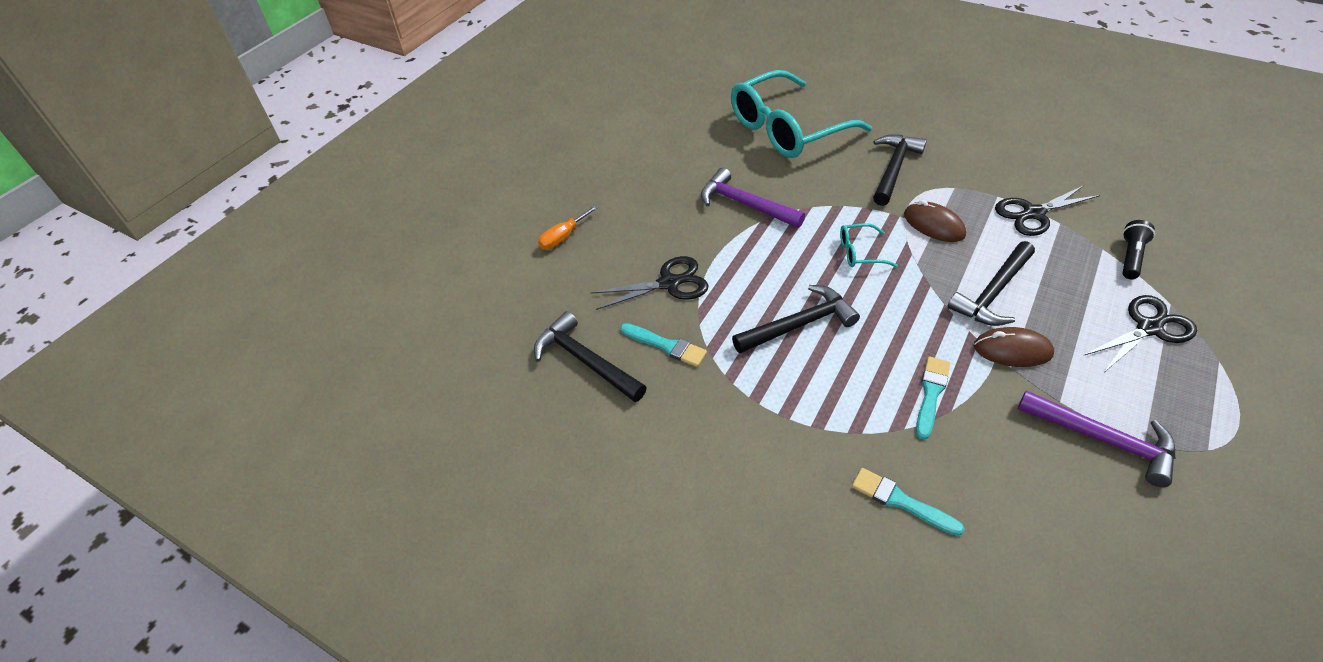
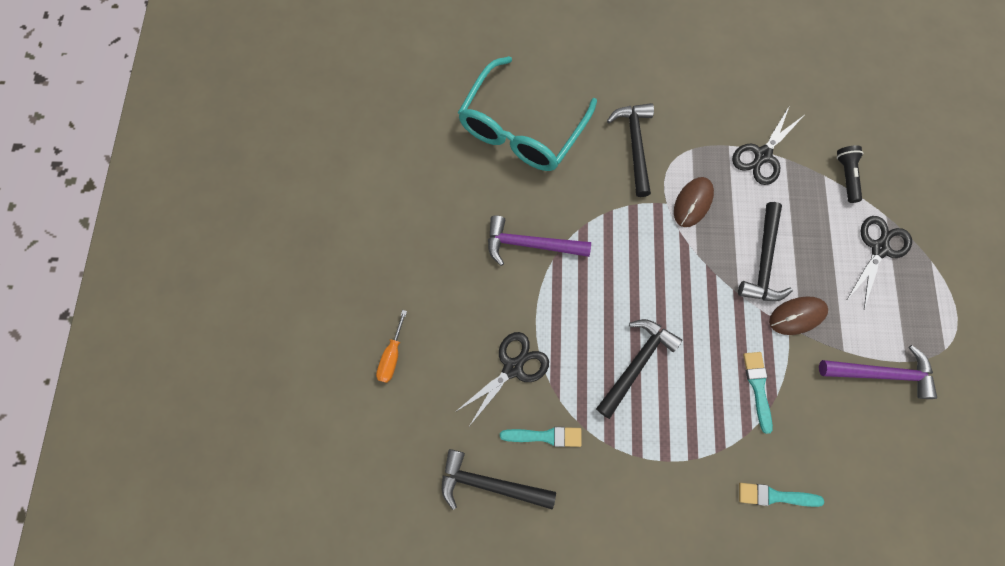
camera: 30 degrees left, 25 degrees up
(860, 252) = (648, 261): turquoise glasses -> none
(933, 225) = (692, 203): brown mouse -> brown mouse turned 75 degrees counterclockwise

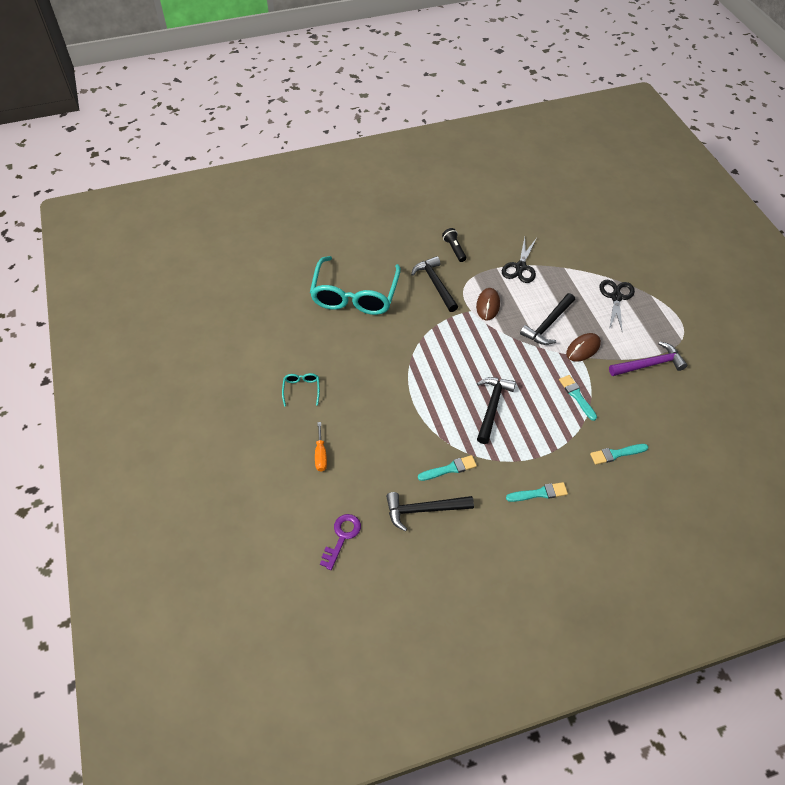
camera: 20 degrees left, 20 degrees down
(375, 483) = (342, 537): none -> purple key
(402, 251) = (301, 389): none -> turquoise glasses
(512, 368) = (409, 435): black scissors -> none
(530, 244) = (390, 360): purple hammer -> none
(647, 516) = (539, 493): none -> turquoise brush
(763, 261) = (548, 325): black hammer -> black hammer turned 45 degrees clockwise
(846, 176) = (577, 264): black flashlight -> black flashlight (454, 249)

